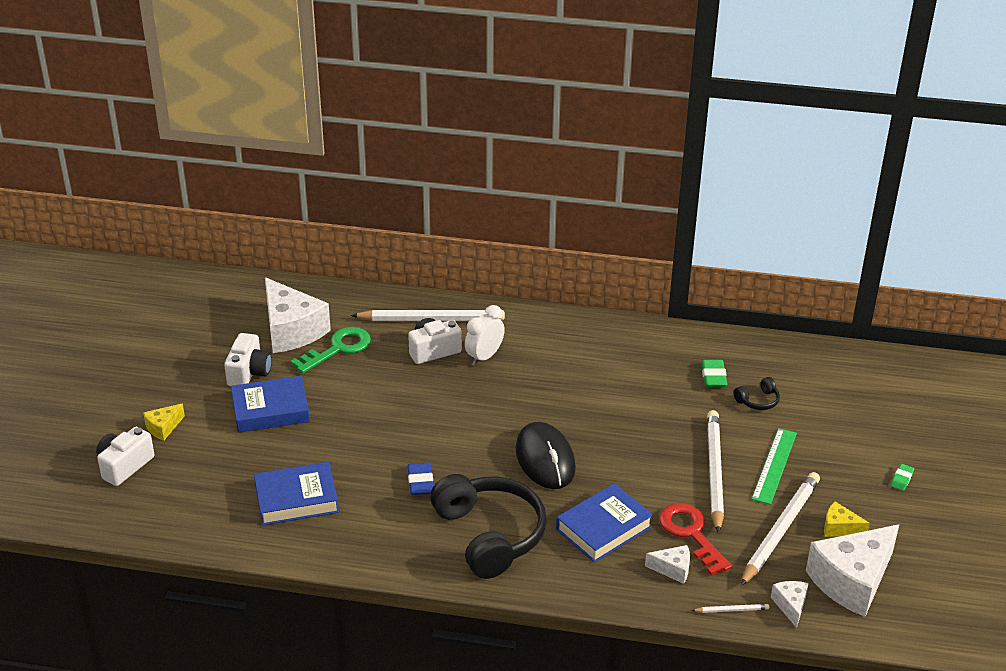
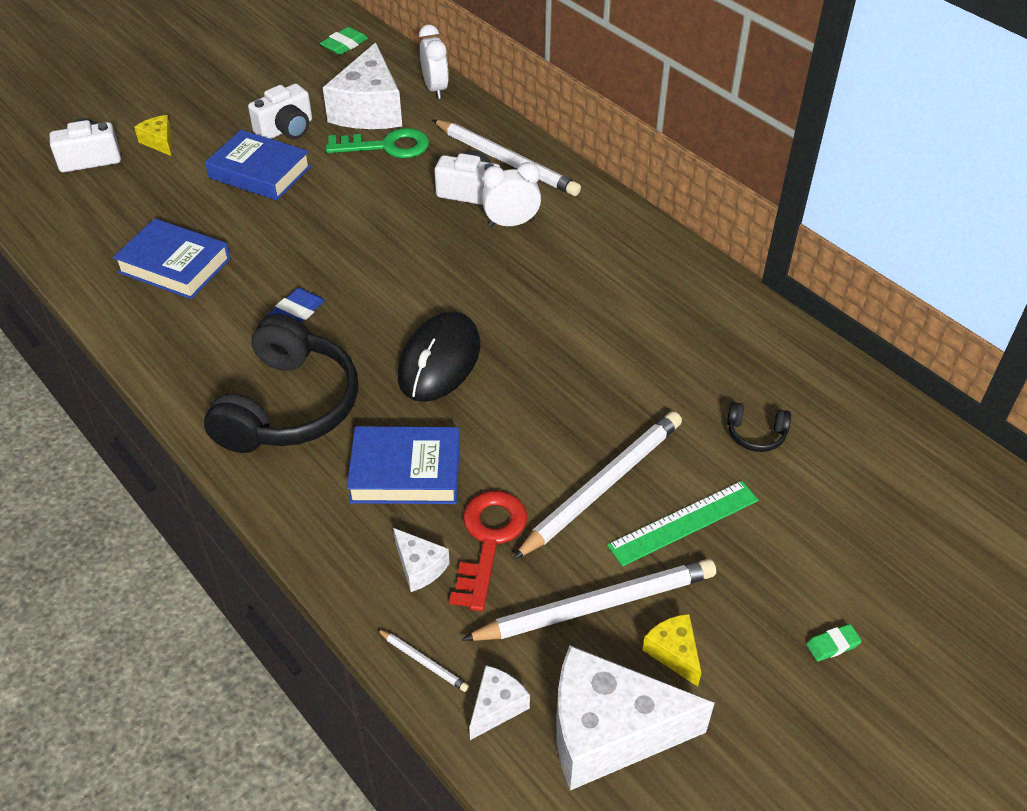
camera: 40 degrees right, 10 degrees up
(163, 427) = (160, 142): yellow cheese -> yellow cheese turned 60 degrees clockwise
(320, 294) = (435, 89): none -> white clock
(713, 376) = (734, 376): green eraser -> green eraser (344, 45)

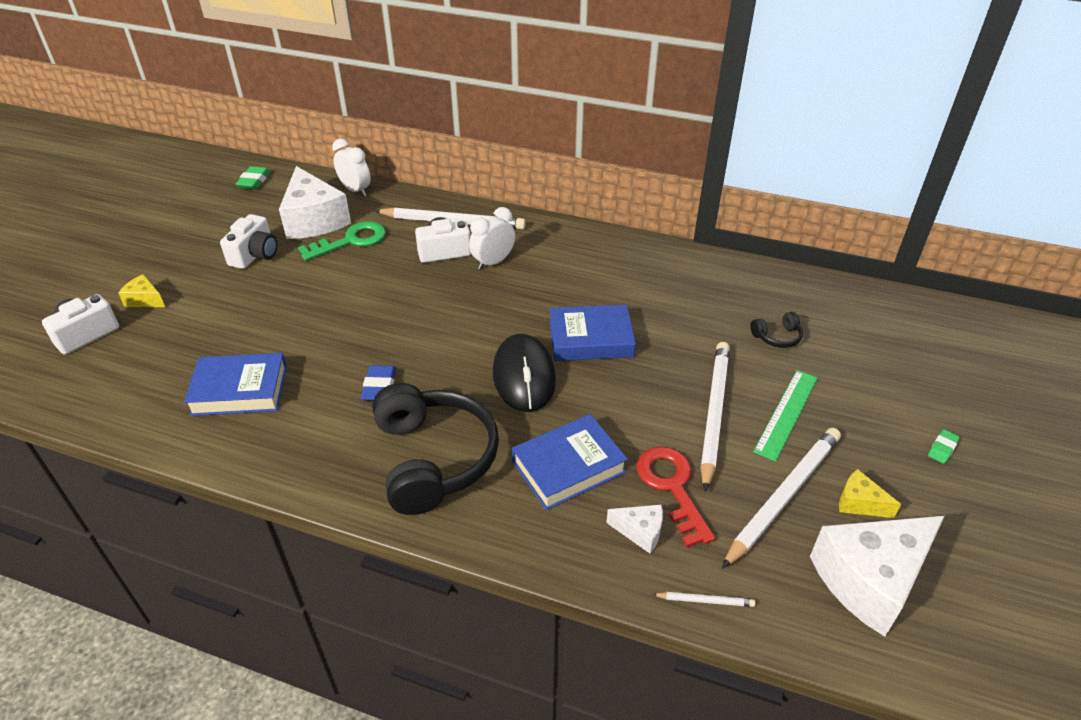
camera: 30 degrees left, 5 degrees down
(260, 172) = (258, 293): blue book -> blue book (590, 339)
(496, 707) = (784, 605): white cheese -> none

